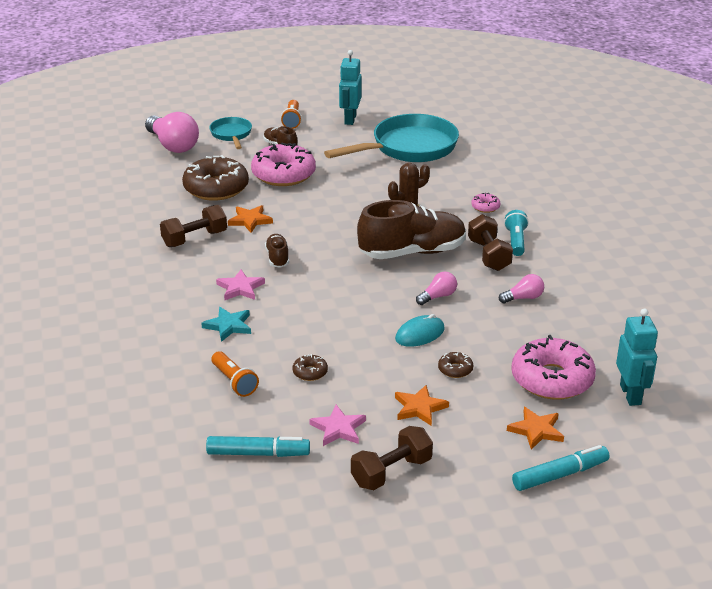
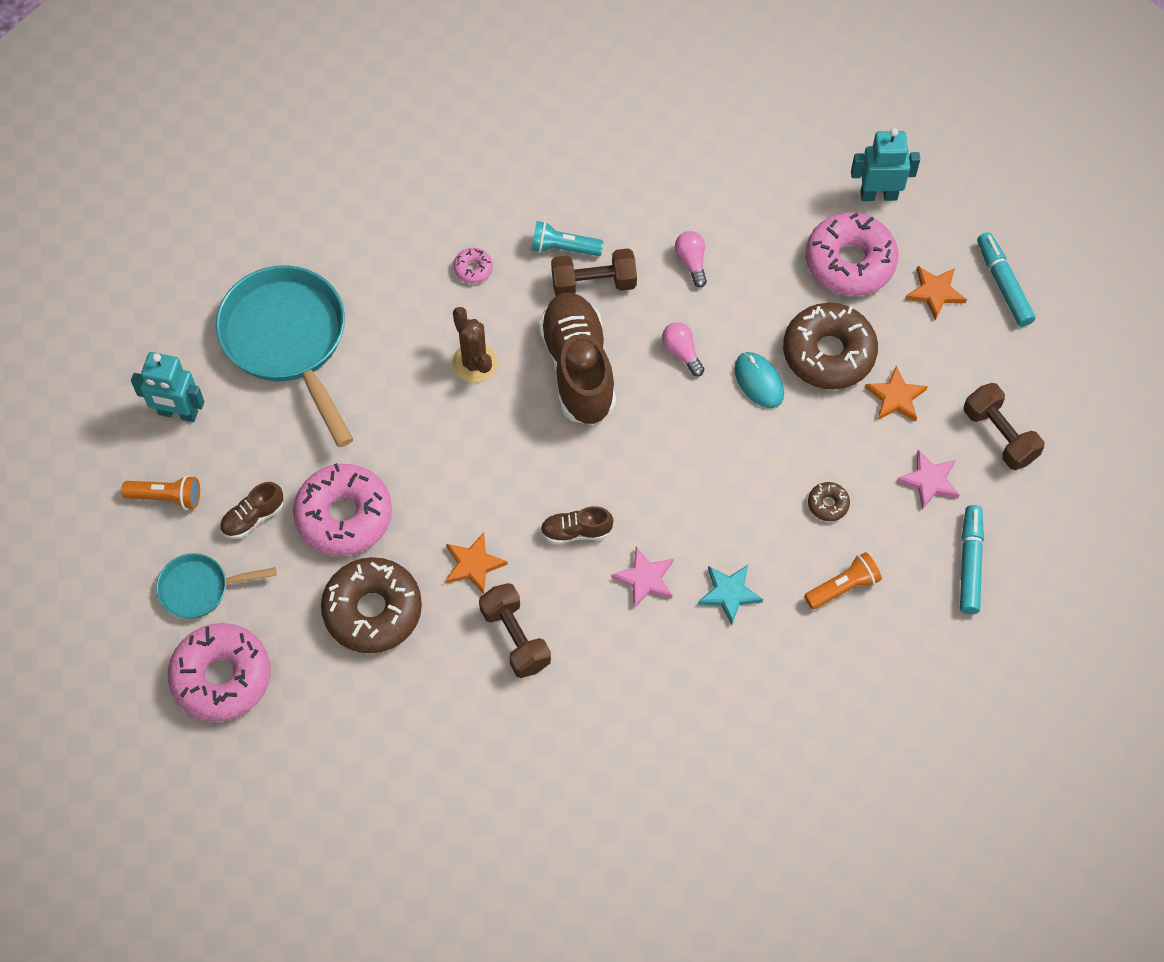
camera: 85 degrees left, 30 degrees up
(173, 145) = (222, 677): pink light bulb -> pink donut
(455, 369) = (828, 353): brown donut -> brown donut, size x2.33

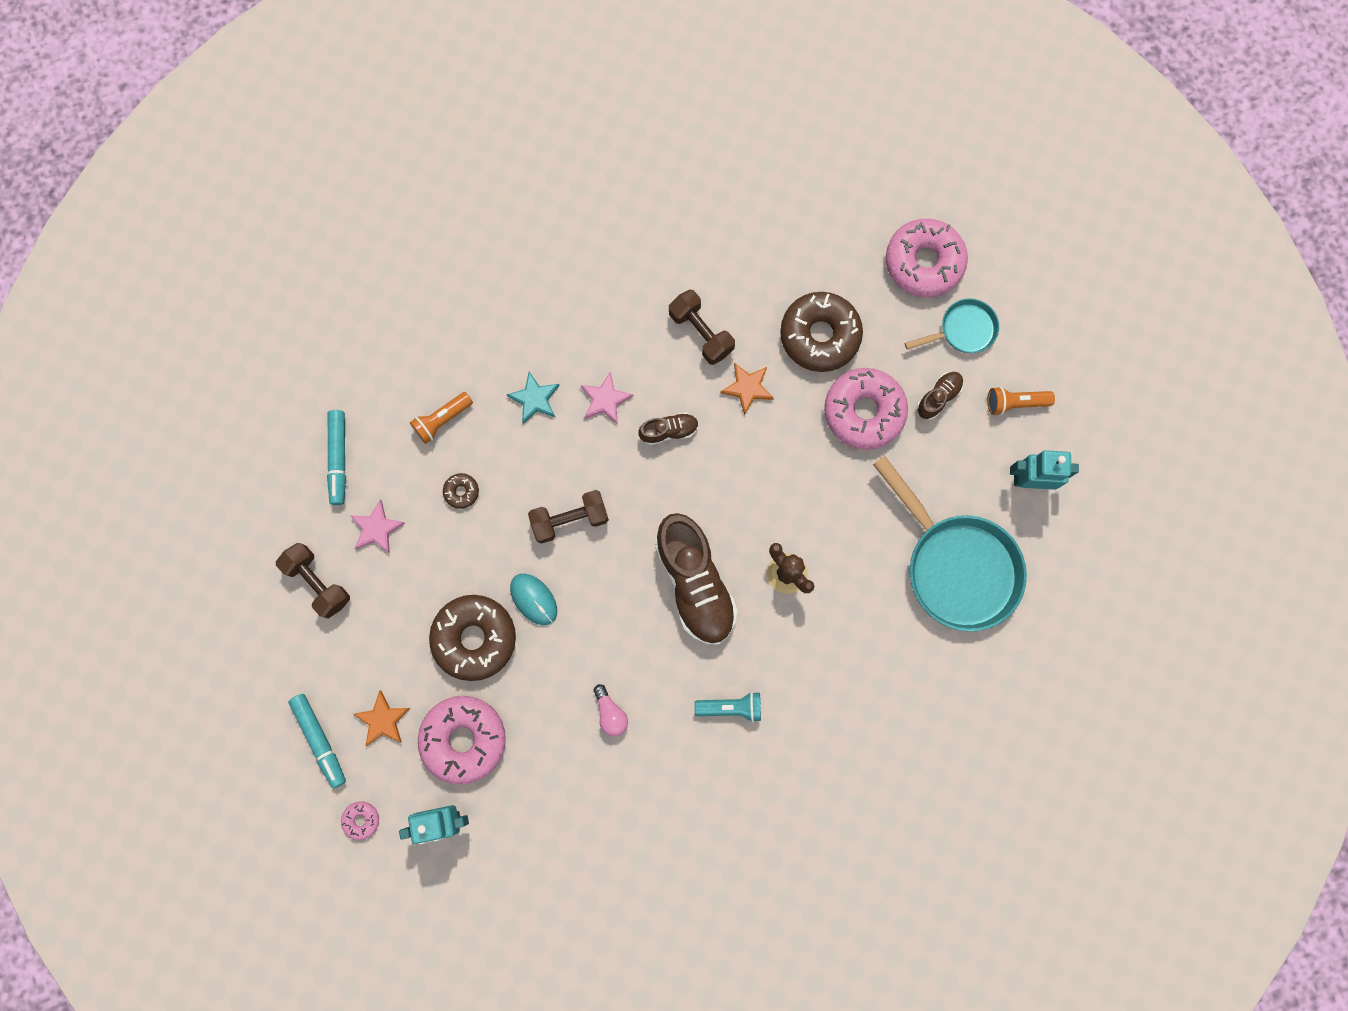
camera: 170 degrees right, 15 degrees up
(473, 269) = (809, 670): pink donut -> pink donut (361, 820)
(593, 283) = (696, 674): brown dumbbell -> brown dumbbell (570, 519)
(682, 352) = (606, 616): pink light bulb -> none
(895, 397) = (411, 604): orange star -> none

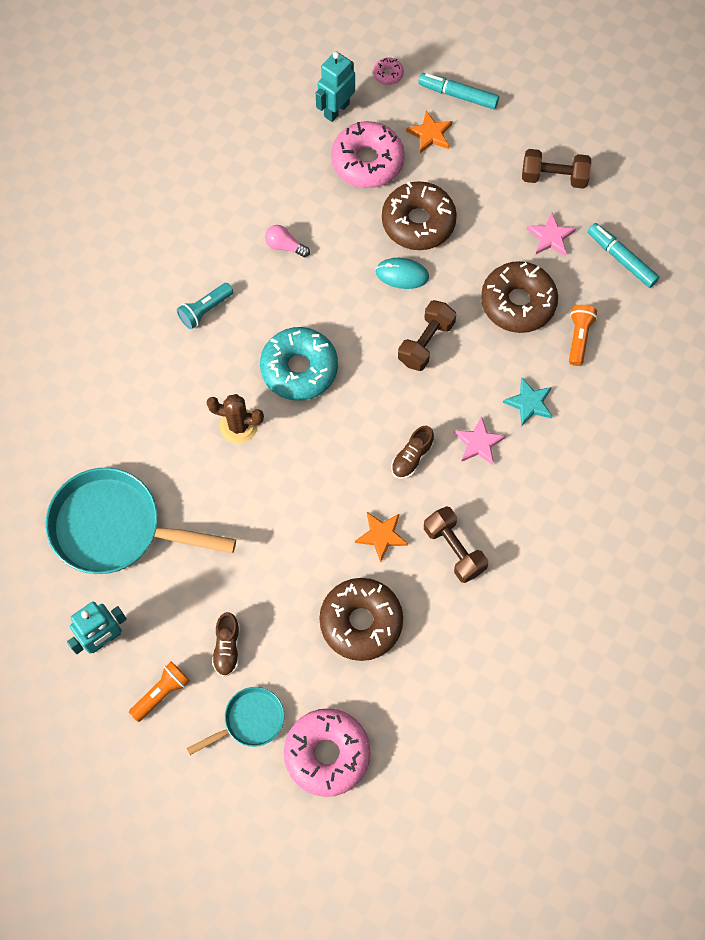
camera: 140 degrees right, 10 degrees down
(461, 492) = (518, 302): brown donut -> brown donut, size x2.33
(695, 584) = (299, 369): brown shoe -> turquoise donut
(701, 332) = (454, 549): brown dumbbell -> brown dumbbell turned 45 degrees clockwise
(863, 412) = (277, 589): pink donut -> none
(963, 330) = (249, 721): turquoise pan -> turquoise pan turned 150 degrees counterclockwise

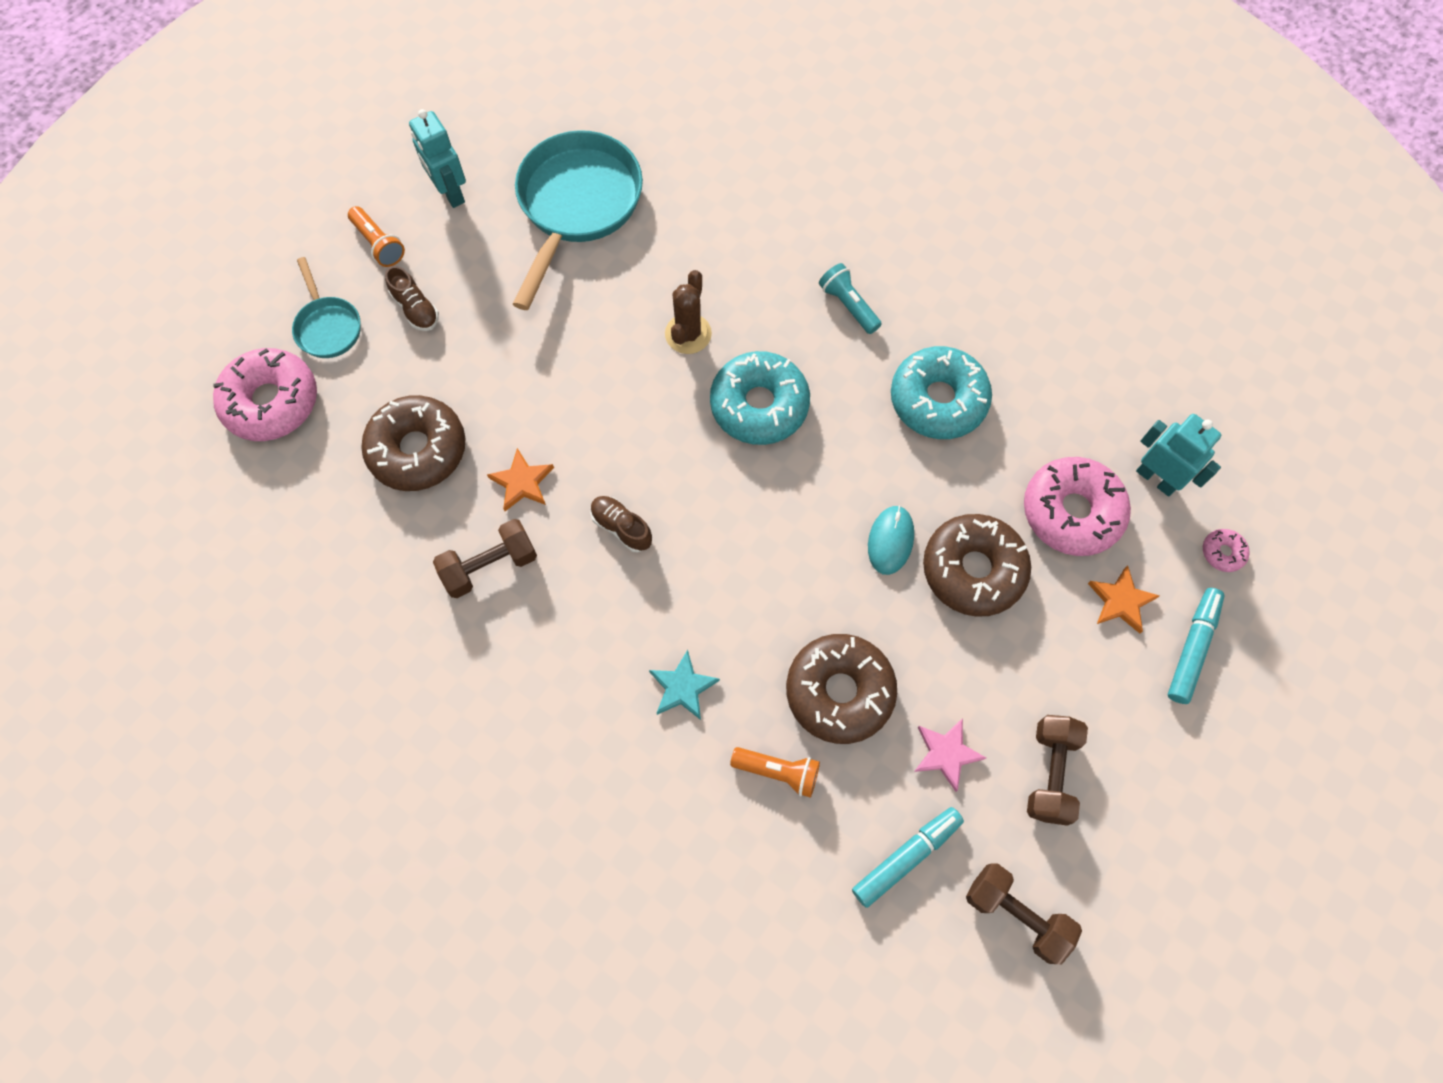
camera: 95 degrees right, 0 degrees up
(227, 648) = (416, 309): brown shoe -> brown shoe turned 135 degrees counterclockwise
(285, 246) = (938, 400): pink light bulb -> turquoise donut
(426, 343) = (785, 561): brown dumbbell -> brown dumbbell (1016, 914)
(478, 443) = (632, 613): pink star -> none

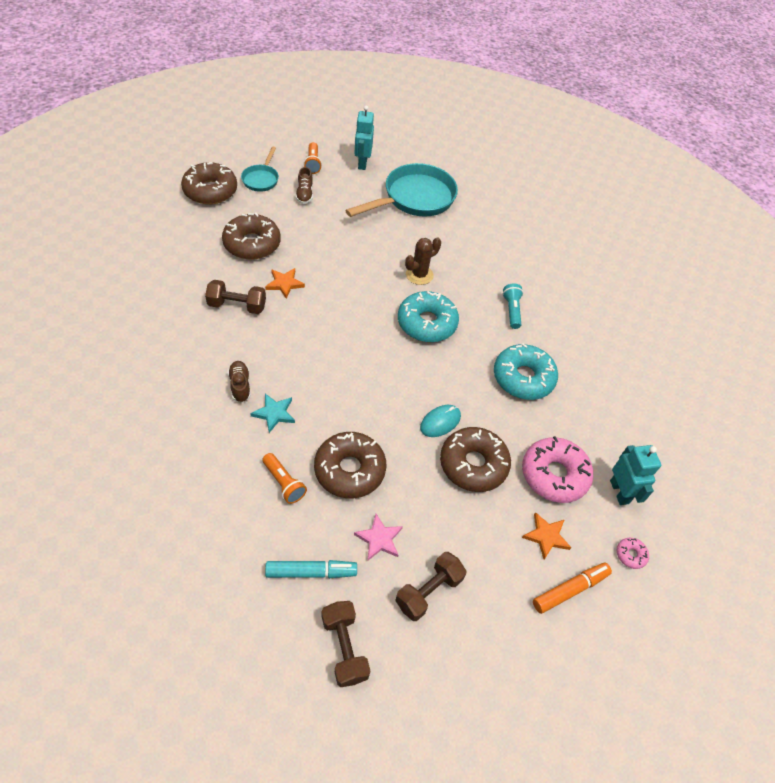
camera: 30 degrees right, 15 degrees down
(271, 402) = (210, 191): pink donut -> brown donut
(621, 527) = (311, 330): brown shoe -> brown shoe (240, 385)
(1191, 648) = (570, 590): turquoise marker -> orange marker

